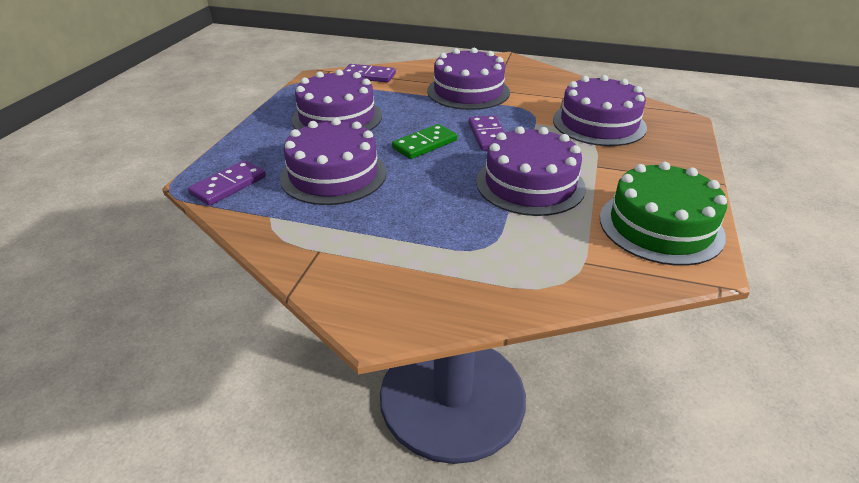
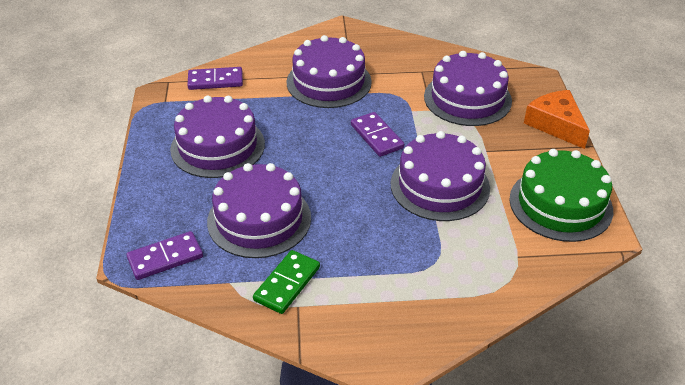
camera: 20 degrees left, 5 degrees up
(228, 185) = (165, 258): purple domino -> purple domino turned 45 degrees clockwise
(424, 144) = (323, 161): green domino -> green domino (287, 284)
(687, 159) = (556, 125): none -> orange cheese

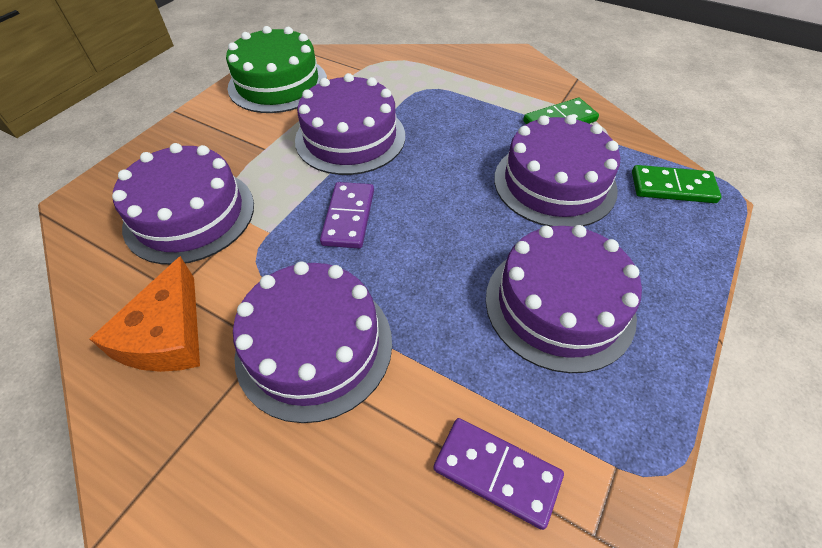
camera: 145 degrees left, 10 degrees up
(165, 258) = (672, 187): purple domino -> green domino
(556, 125) = (164, 141): orange cheese -> orange cheese (167, 334)

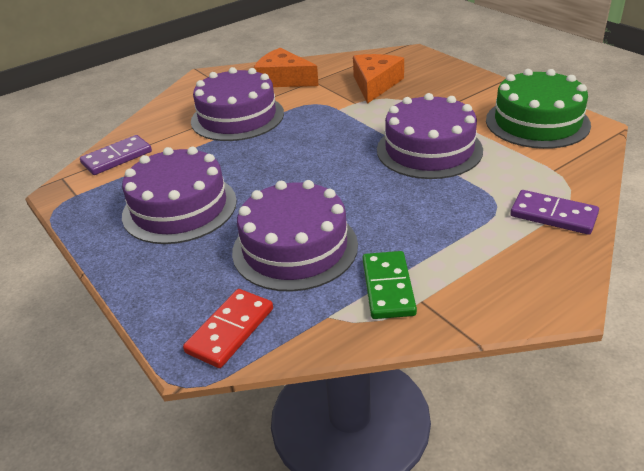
camera: 115 degrees right, 15 degrees down
(190, 214) = (375, 84): purple cake -> orange cheese
(348, 217) = (330, 138): purple domino -> purple domino (553, 215)
(672, 187) = (230, 330): green domino -> red domino

